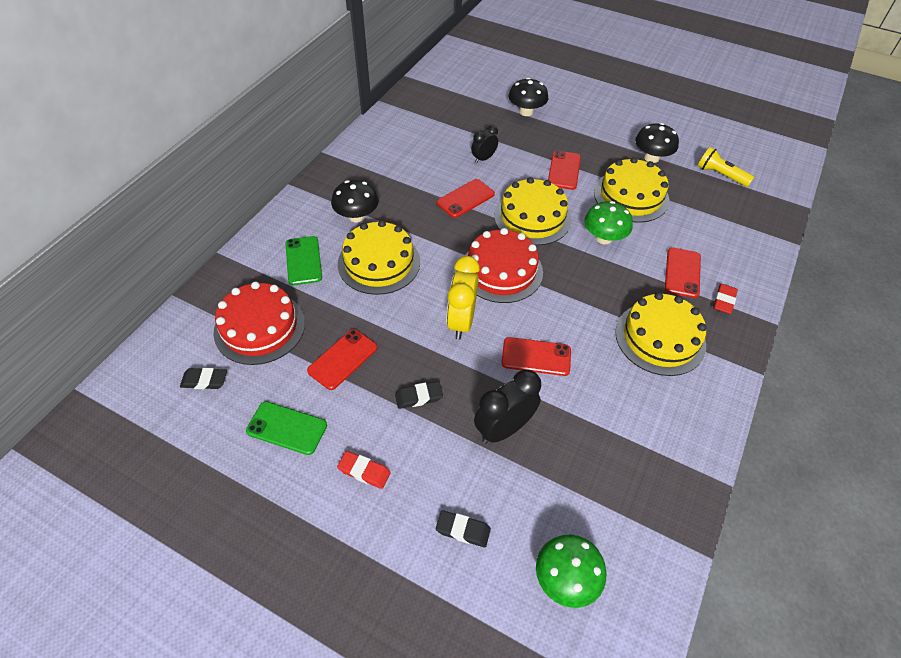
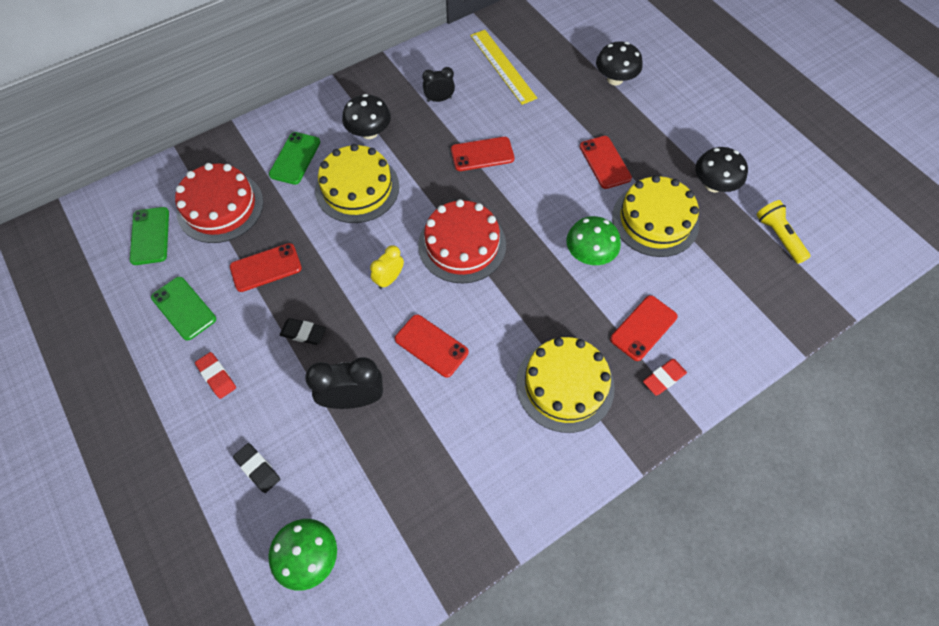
camera: 30 degrees right, 10 degrees up
(204, 381) = (150, 236): black eraser -> green phone
(432, 130) = (503, 66): none -> yellow ruler
(461, 321) = (389, 279): yellow clock -> yellow clock, size x0.59
(483, 158) = (531, 117): black clock -> black clock (439, 99)
(532, 217) = (533, 201): yellow cake -> none
(564, 170) = (605, 162): red phone -> red phone turned 60 degrees counterclockwise

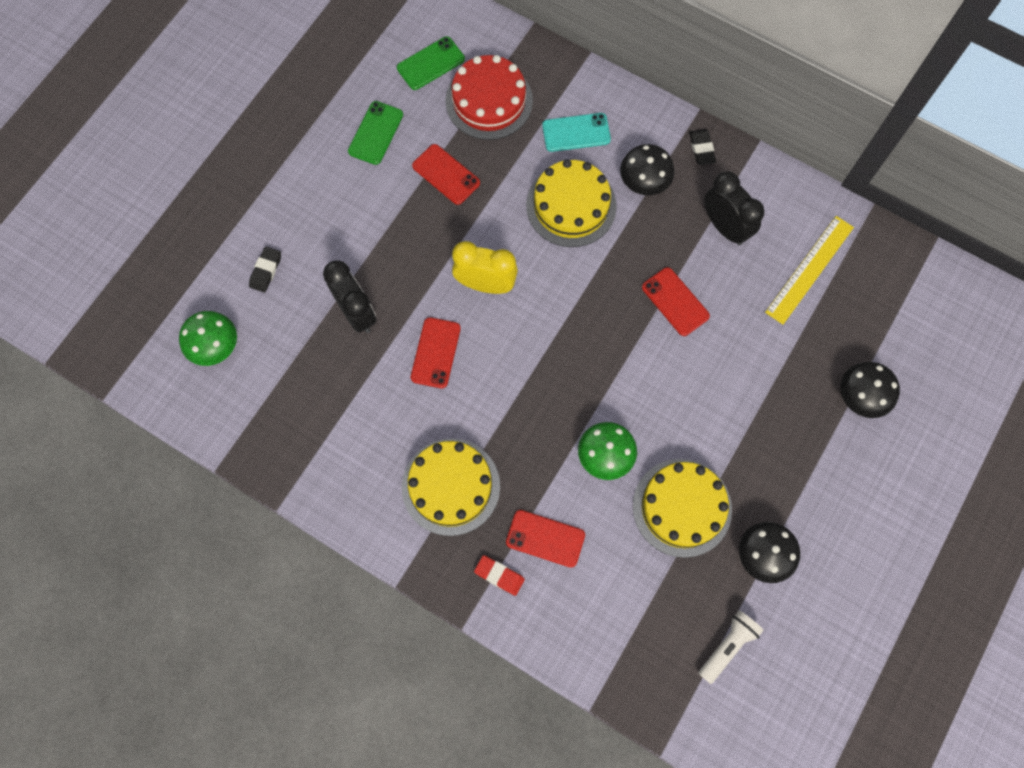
camera: 65 degrees right, 10 degrees up
(217, 376) = (327, 195): red eraser -> none
(295, 158) = (576, 132): green phone -> turquoise phone
(303, 333) = (398, 240): black eraser -> black eraser (701, 149)
(389, 279) = (485, 284): yellow clock -> yellow clock, size x1.68
(439, 99) = (725, 227): black clock -> black clock, size x1.68
(462, 245) = (555, 331): red cake -> none
(605, 162) = (732, 429): red phone -> none
(778, 236) = (728, 646): yellow flashlight -> white flashlight

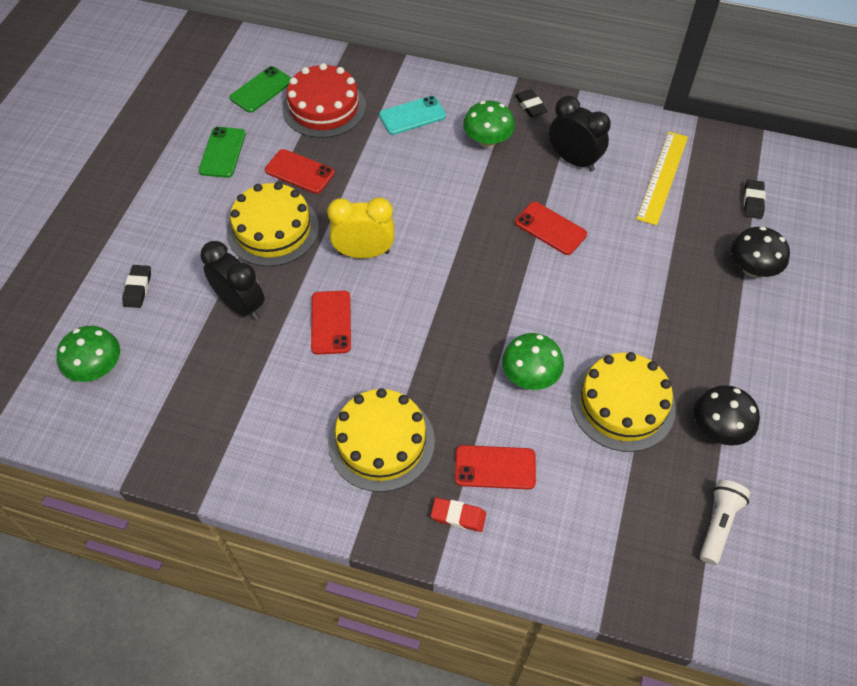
camera: 15 degrees left, 15 degrees down
(571, 205) = (426, 172): yellow cake -> yellow cake (273, 229)
(644, 182) = (487, 141): black mushroom -> green mushroom
(892, 321) = (753, 201): none -> black eraser

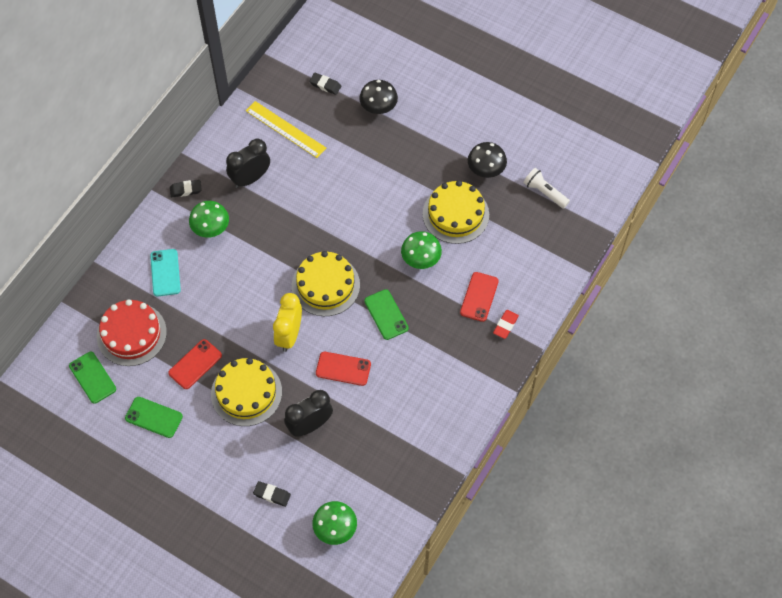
camera: 75 degrees left, 5 degrees up
(381, 441) = (444, 357): yellow cake -> yellow cake (325, 285)
(427, 353) = (386, 314): none -> green phone
(550, 228) = (307, 212): red phone -> none

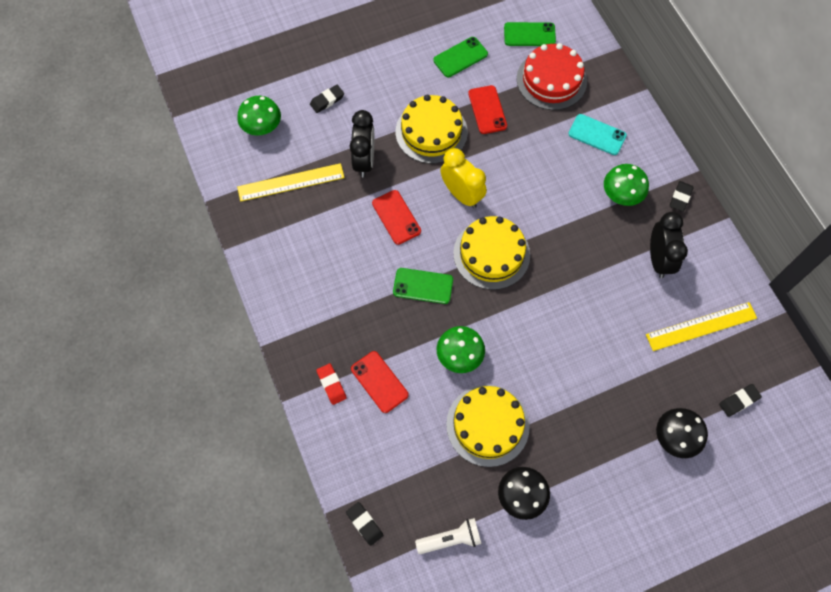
camera: 125 degrees right, 5 degrees up
(343, 369) = (396, 217): red phone -> red phone turned 75 degrees counterclockwise
(369, 467) = (291, 182): none -> yellow ruler
(576, 245) = (364, 524): none -> black eraser

